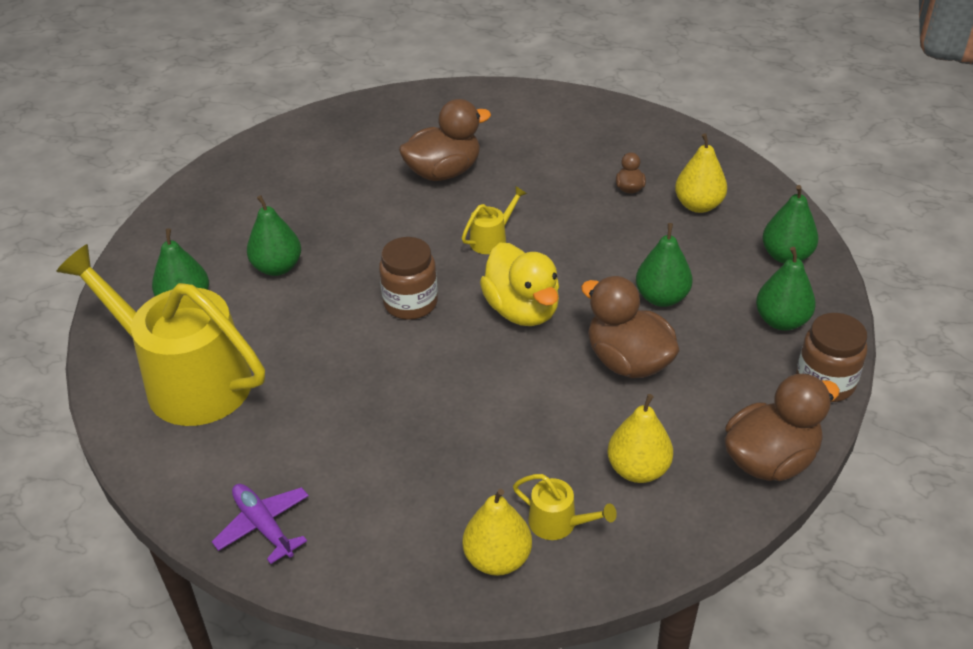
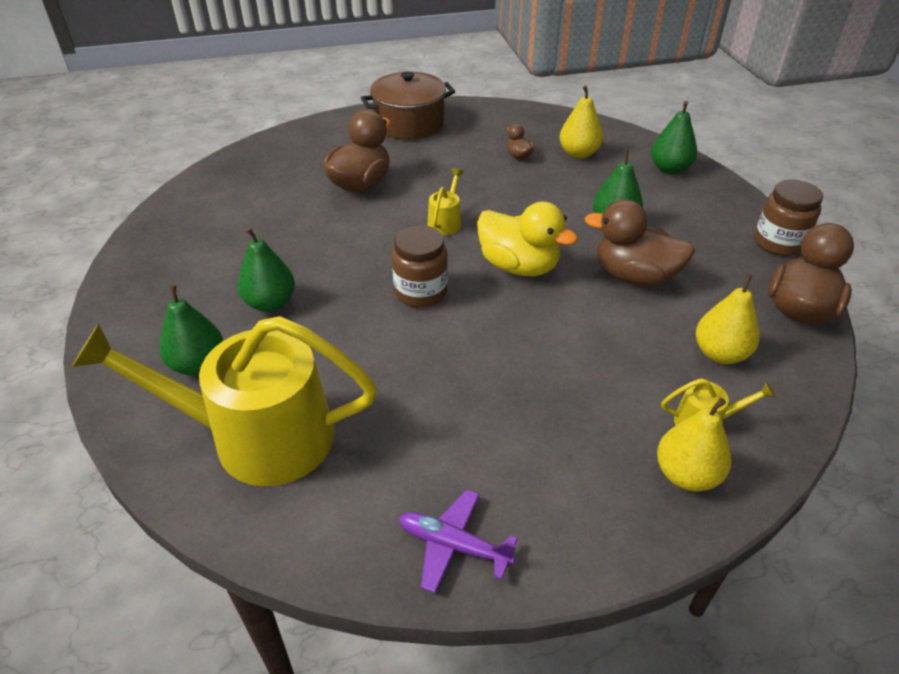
camera: 30 degrees left, 0 degrees up
(547, 116) = (409, 124): none -> brown pot
(781, 321) = (709, 212): green pear -> none

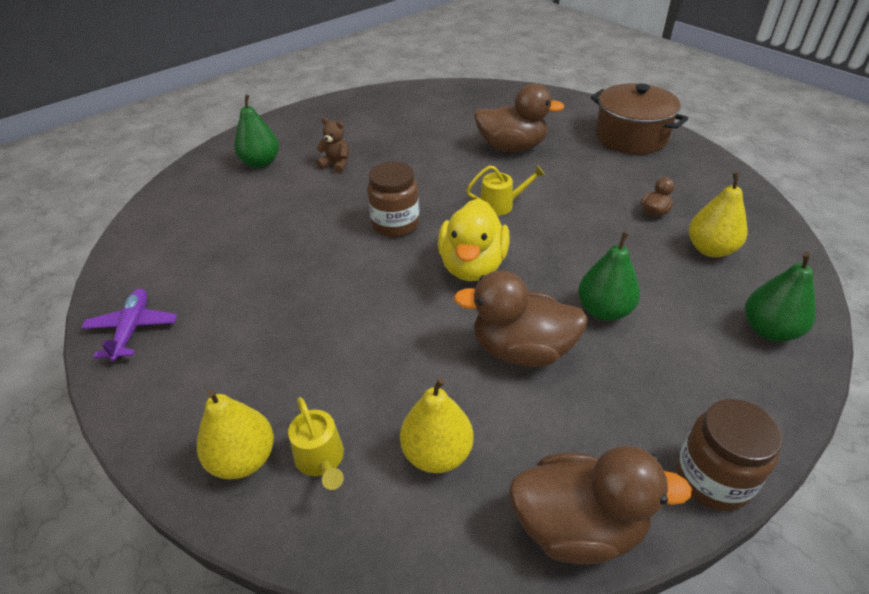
camera: 65 degrees right, 0 degrees up
(258, 437) = (206, 209): yellow watering can -> none
(270, 303) = (336, 164): green pear -> brown teddy bear
(634, 276) = (521, 350): brown duck -> brown duck turned 75 degrees counterclockwise

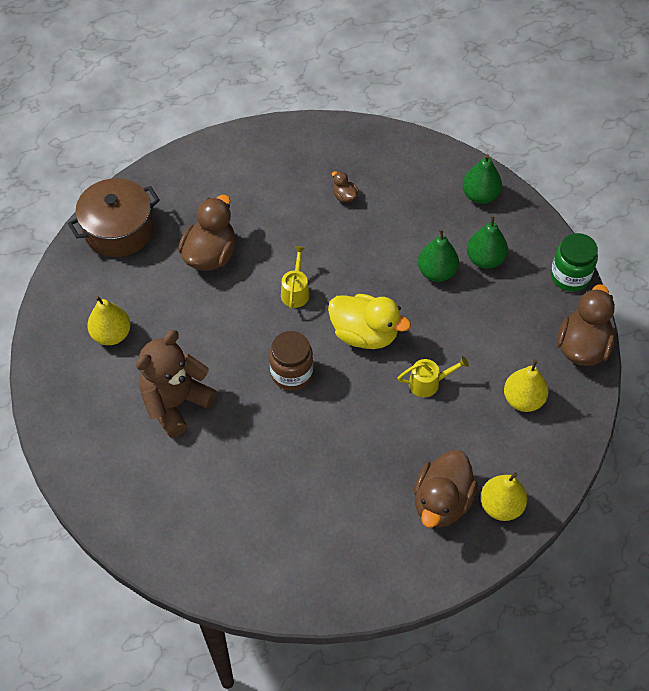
camera: 75 degrees left, 15 degrees up
(132, 329) = (358, 581): purple plane -> none
(261, 163) = (142, 470): green pear -> green pear (485, 259)
(321, 459) = (512, 462): yellow watering can -> yellow watering can (428, 383)
(336, 164) = (176, 403): brown teddy bear -> brown teddy bear, size x2.15
(521, 350) = (457, 331): brown duck -> brown duck (441, 502)
(631, 137) = (234, 163): brown pot -> brown pot (118, 230)
(710, 249) = (398, 185): yellow pear -> yellow pear (112, 334)
(712, 478) = (570, 276): brown jar -> green jar

